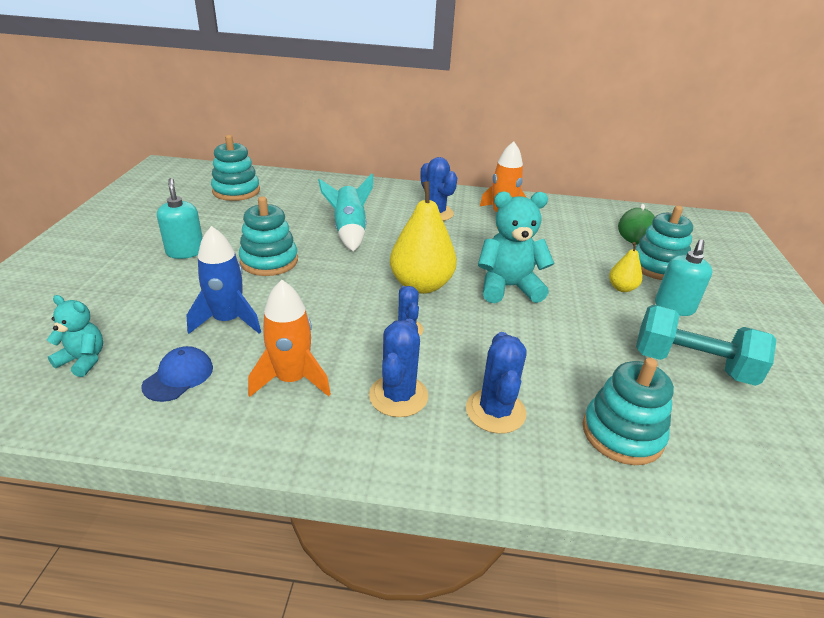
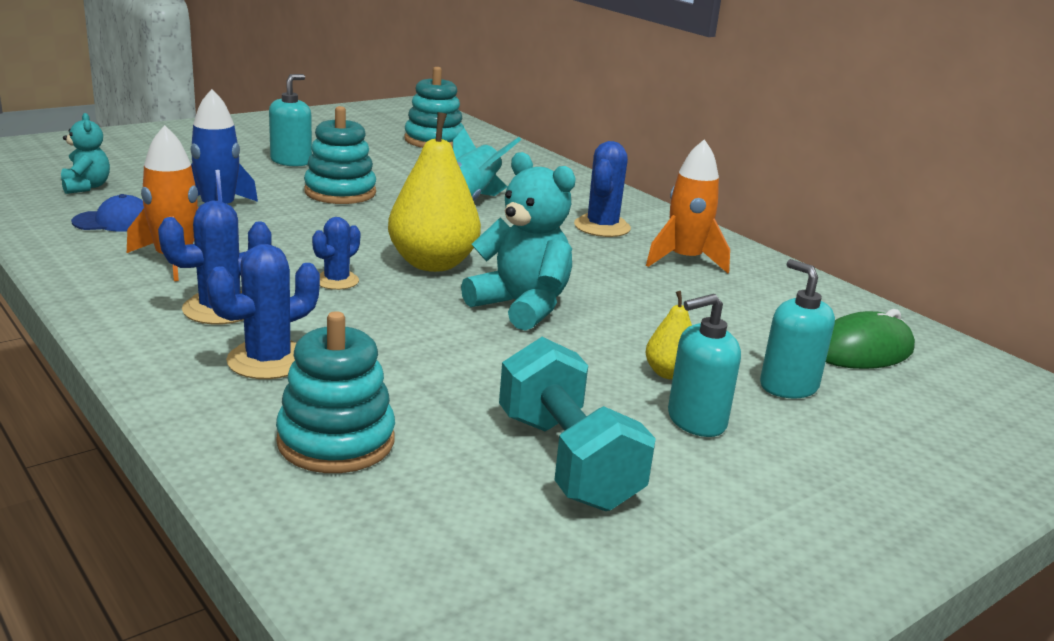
camera: 45 degrees right, 10 degrees down
(657, 266) = (788, 386): turquoise stacking toy -> turquoise soap dispenser

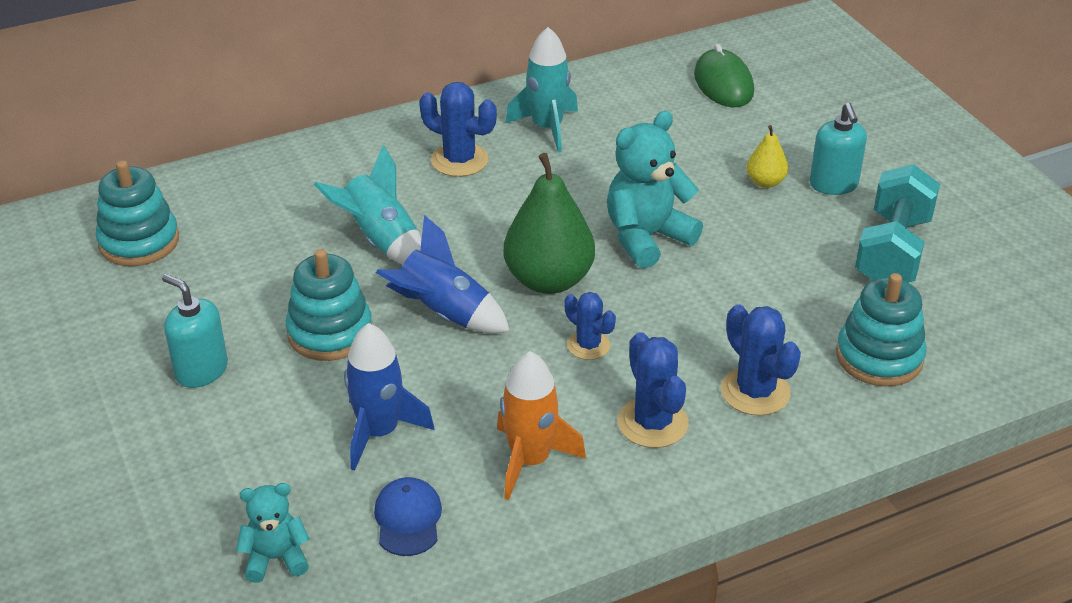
camera: 75 degrees left, 15 degrees up
(372, 226) = (444, 314): none -> blue rocket
(433, 264) = (549, 280): yellow pear -> green pear
(567, 461) = (892, 251): turquoise dumbbell -> turquoise dumbbell turned 60 degrees counterclockwise
(684, 260) = (547, 128): orange rocket -> turquoise rocket
(788, 386) = (781, 132): turquoise soap dispenser -> none

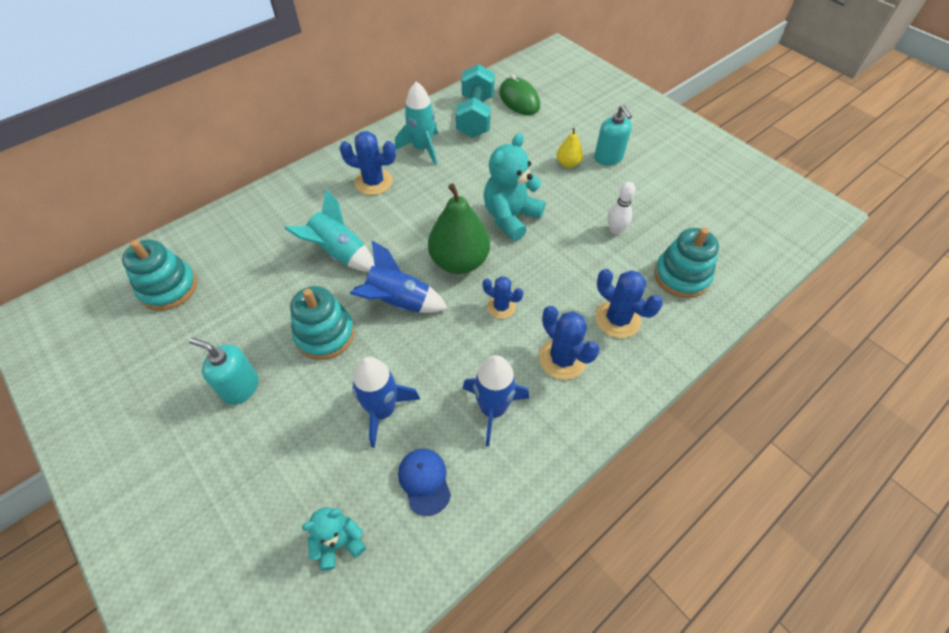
camera: 15 degrees left, 15 degrees up
(530, 461) = (493, 409): orange rocket -> blue rocket
(802, 281) = (615, 230): none -> white bowling pin
(892, 251) = (659, 198): turquoise dumbbell -> turquoise dumbbell (475, 116)

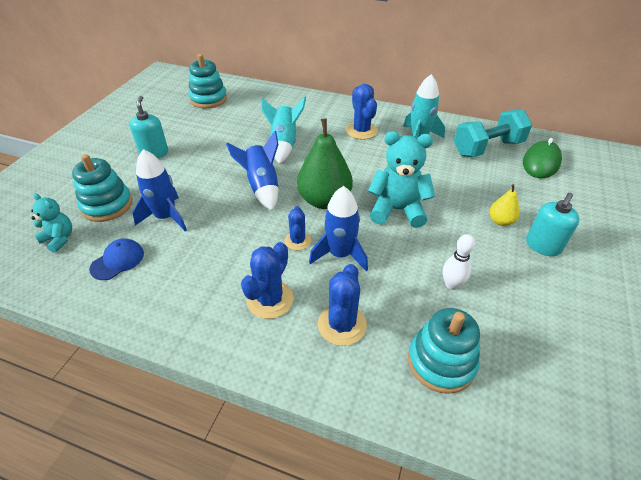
camera: 60 degrees right, 10 degrees down
(325, 334) = (213, 167): turquoise stacking toy -> turquoise stacking toy (107, 205)
(493, 409) = (195, 274): blue rocket -> blue rocket (340, 254)

